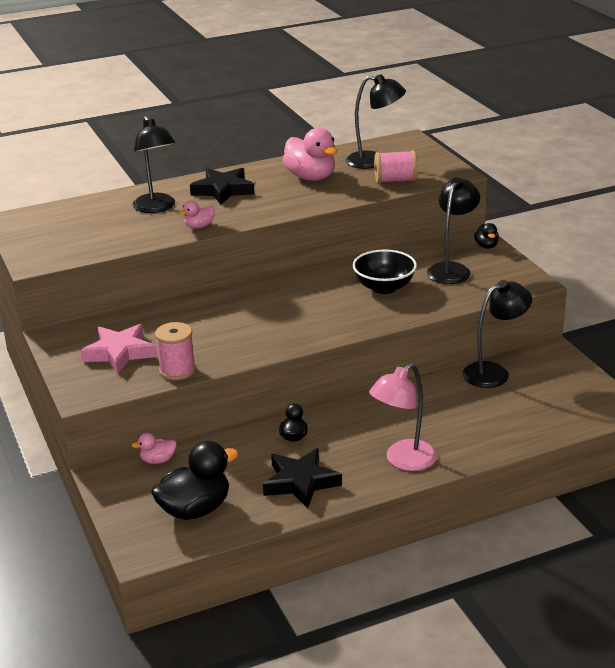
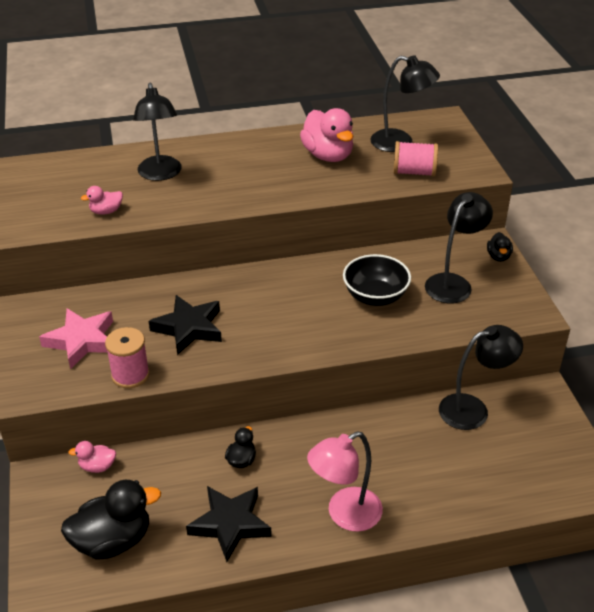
camera: 10 degrees right, 10 degrees up
(199, 226) = (194, 205): pink duck -> pink duck (106, 211)
(223, 190) = (234, 160): black star -> black star (189, 328)

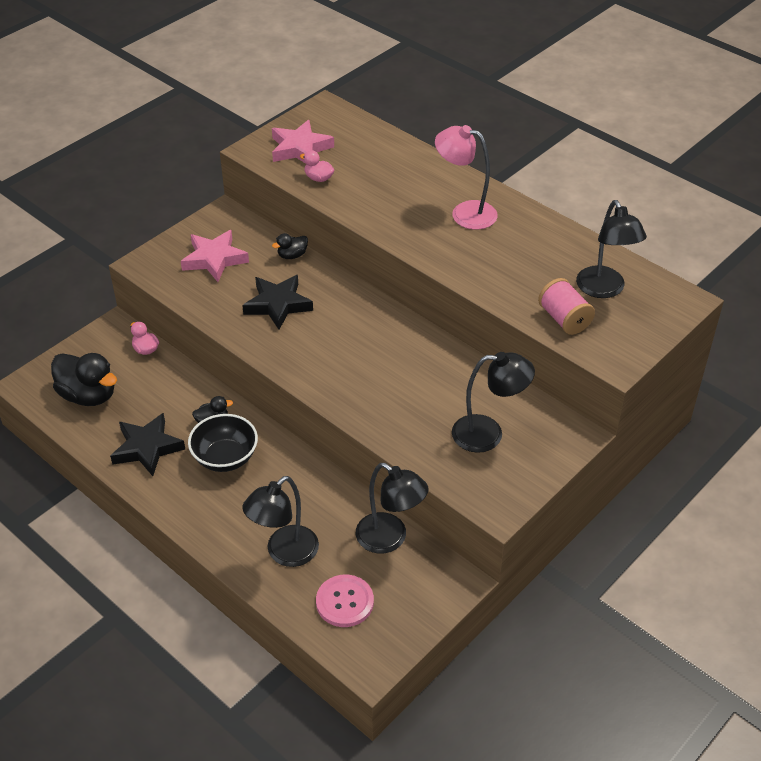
camera: 55 degrees right, 5 degrees up
(52, 204) = (300, 148): none -> pink star
(130, 375) = (201, 302): pink spool -> none
(160, 174) = (395, 178): black lamp -> black lamp (284, 553)
(328, 155) = (529, 255): pink duck -> none
(345, 514) = (205, 509): pink lamp -> pink lamp (465, 213)
(375, 297) = (418, 392): black bowl -> black bowl (225, 458)
(498, 256) = (561, 449): black duck -> black duck (292, 255)
(521, 469) = (344, 602): none -> pink button

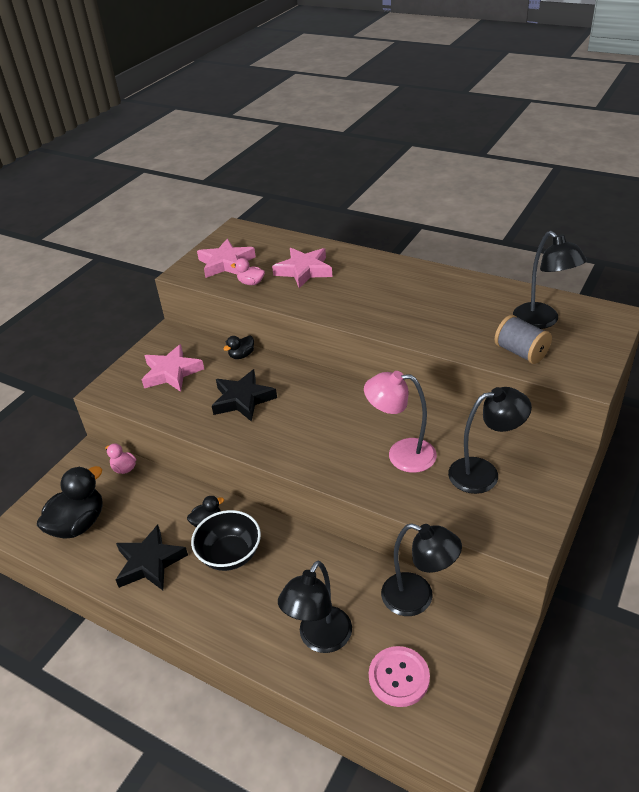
camera: 10 degrees left, 5 degrees down
(88, 395) = (78, 524): black duck -> black duck turned 75 degrees counterclockwise
(380, 175) = (304, 271): none -> pink star
(465, 213) = (390, 285): pink lamp -> pink lamp (401, 454)
(564, 319) = (520, 352): pink spool -> grey spool

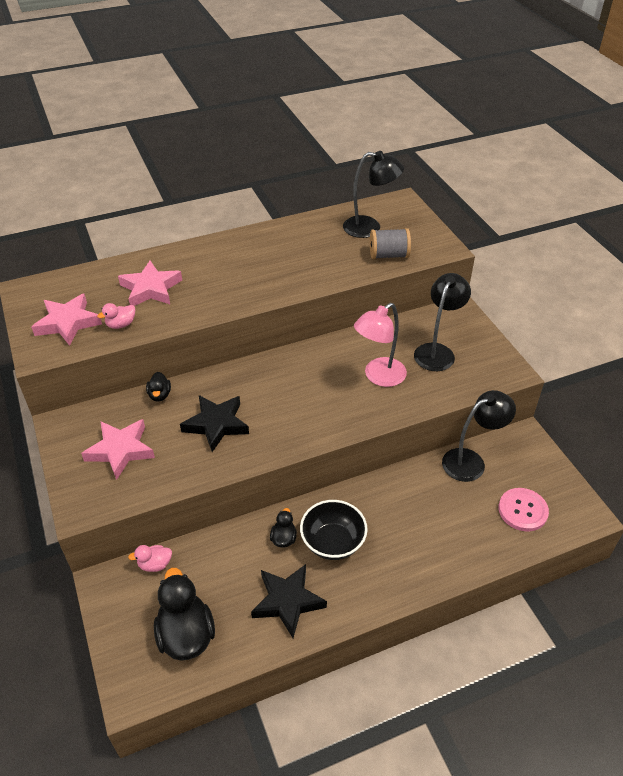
camera: 55 degrees left, 5 degrees up
(320, 639) = (459, 534): black lamp -> none

